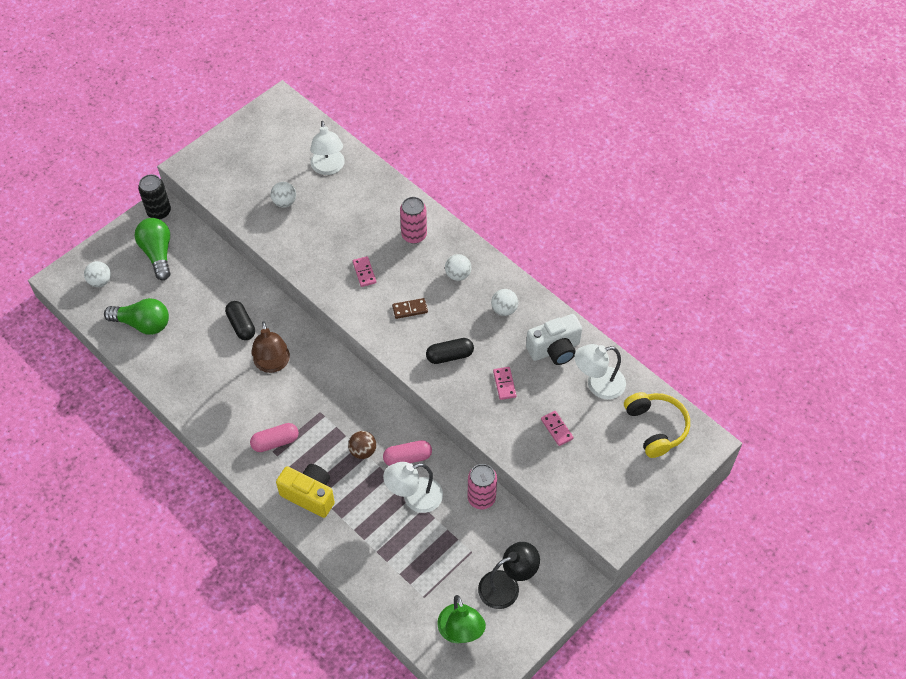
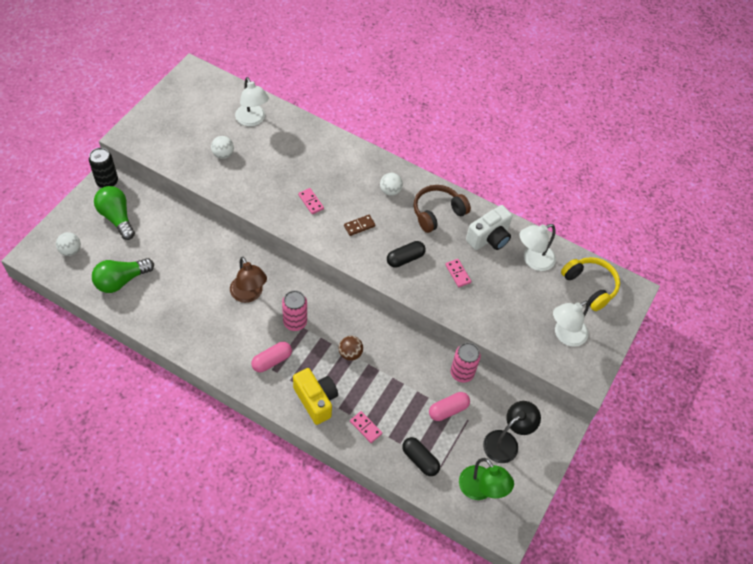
camera: 20 degrees left, 0 degrees up
(143, 324) = (121, 281): green light bulb -> green light bulb turned 150 degrees clockwise
(241, 325) = (211, 266): black capsule -> black capsule (420, 460)
(309, 495) = (316, 400): yellow camera -> yellow camera turned 45 degrees clockwise
(407, 458) = (390, 352): pink capsule -> pink capsule (448, 410)
(414, 235) = (343, 164): pink can -> pink can (295, 322)
(414, 498) = (406, 384): white lamp -> white lamp (565, 335)
(504, 309) = (437, 213): white ball -> brown headphones
(556, 429) = (512, 302): pink domino -> pink domino (365, 427)

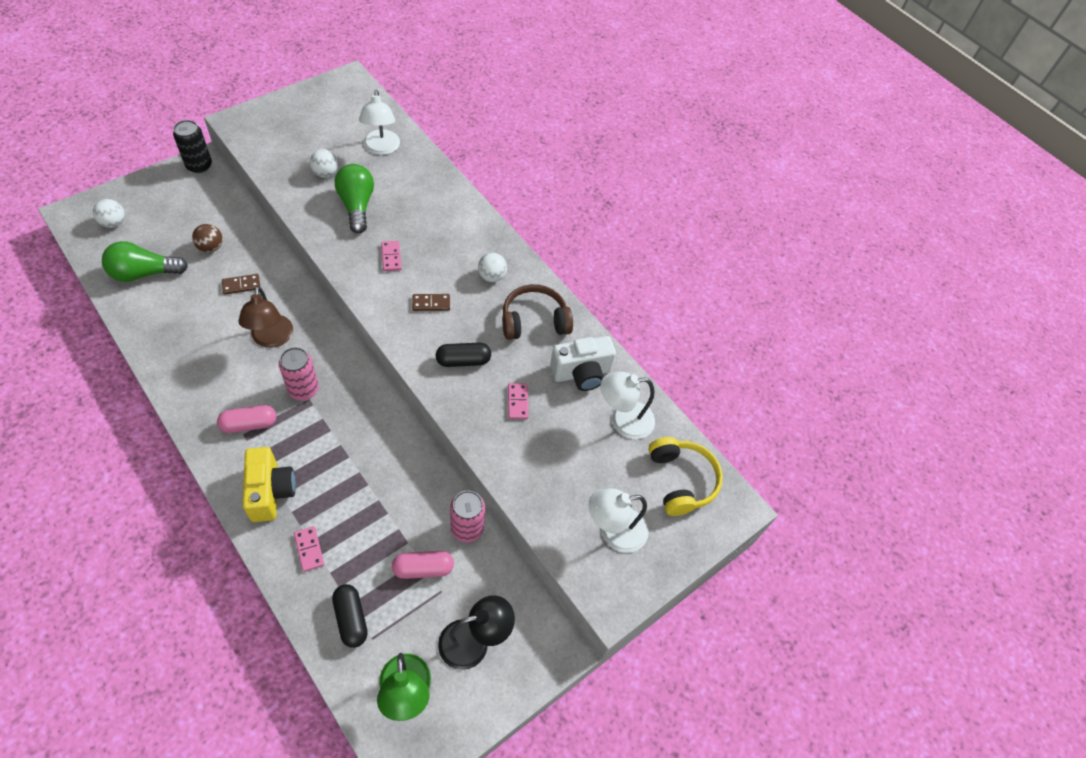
camera: 20 degrees right, 0 degrees up
(117, 218) = (184, 206): green light bulb -> green light bulb (357, 206)
(201, 263) = (241, 285): none -> brown domino
(350, 353) = (345, 451): brown ball -> brown ball (211, 247)

